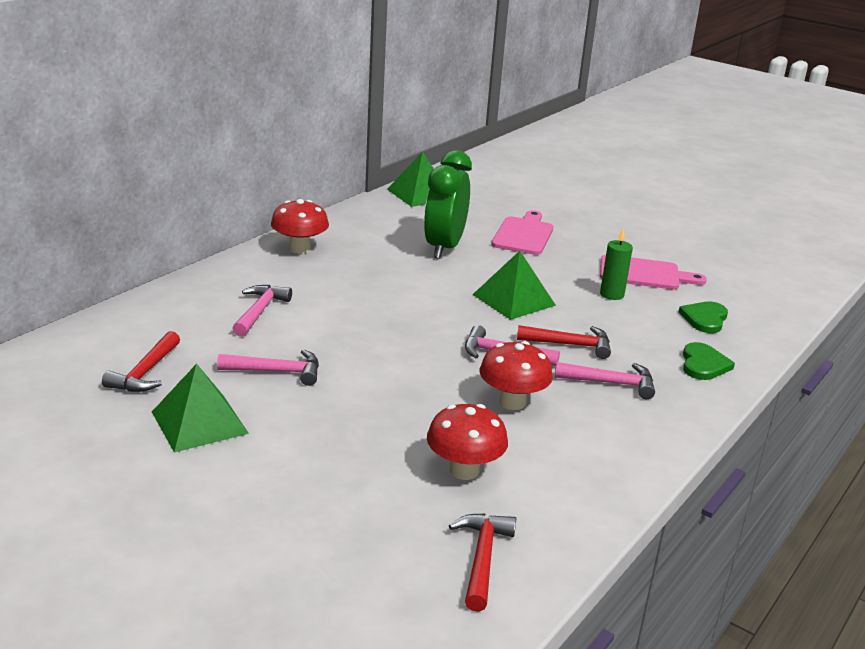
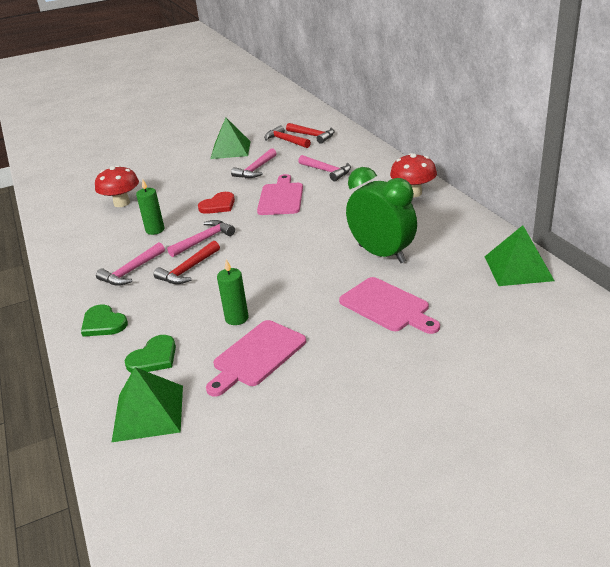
camera: 125 degrees right, 5 degrees up
(358, 328) = (281, 197): none -> pink cutting board
(410, 371) = (218, 205): none -> red heart
(482, 558) = (68, 195): red hammer -> red hammer (312, 136)
(512, 402) = (155, 230): red mushroom -> green candle
(514, 300) = (269, 264): green pyramid -> green pyramid (148, 413)
(704, 319) = (154, 357): green heart -> green heart turned 75 degrees clockwise

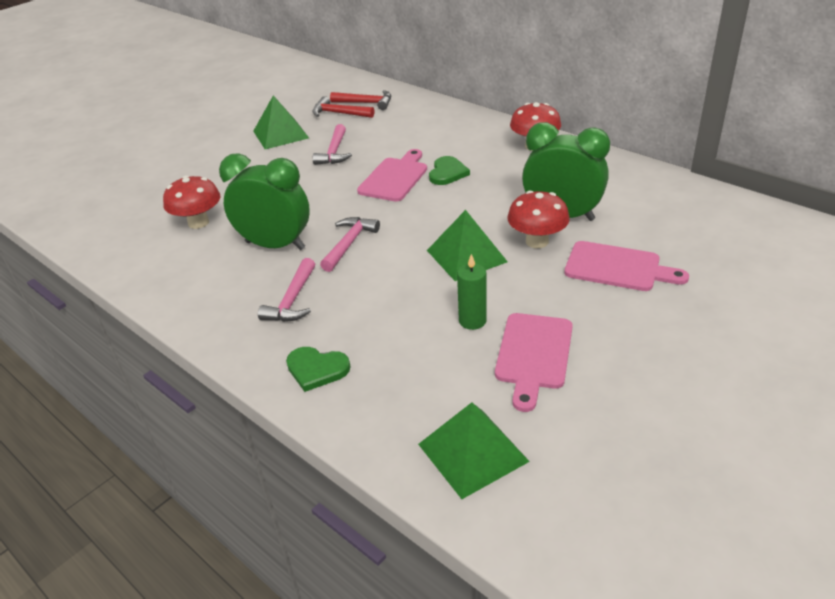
camera: 25 degrees left, 5 degrees up
(154, 357) = (418, 390): green heart -> green heart (447, 173)
(155, 230) = (275, 245): green candle -> green clock
(188, 270) = (363, 282): red hammer -> none
(218, 205) = (328, 201): red heart -> none
(281, 197) = (395, 178): pink cutting board -> pink cutting board turned 45 degrees clockwise
(327, 171) = (419, 139): pink hammer -> none
(342, 270) = (537, 241): none -> red mushroom
(518, 268) = (703, 200): green pyramid -> green pyramid (466, 256)

